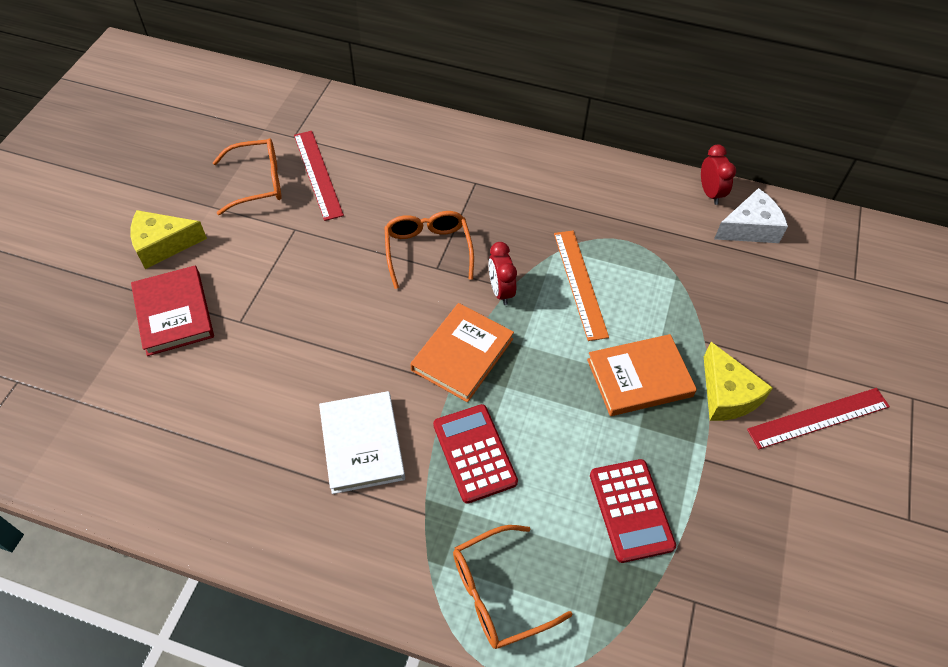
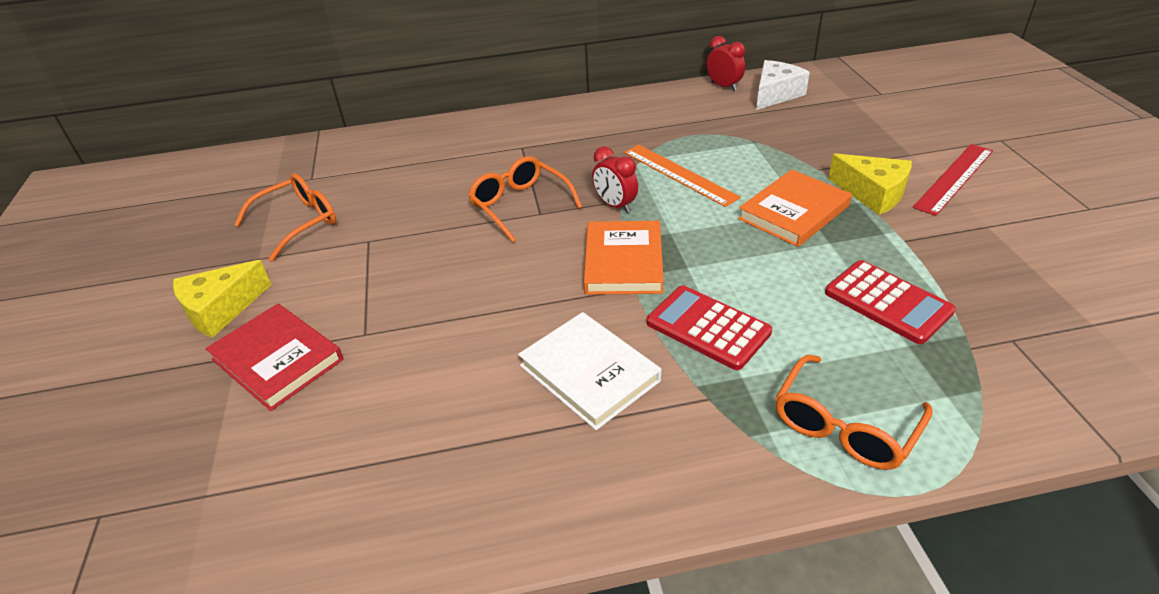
camera: 25 degrees left, 15 degrees down
(317, 174) = (359, 194): red ruler -> none

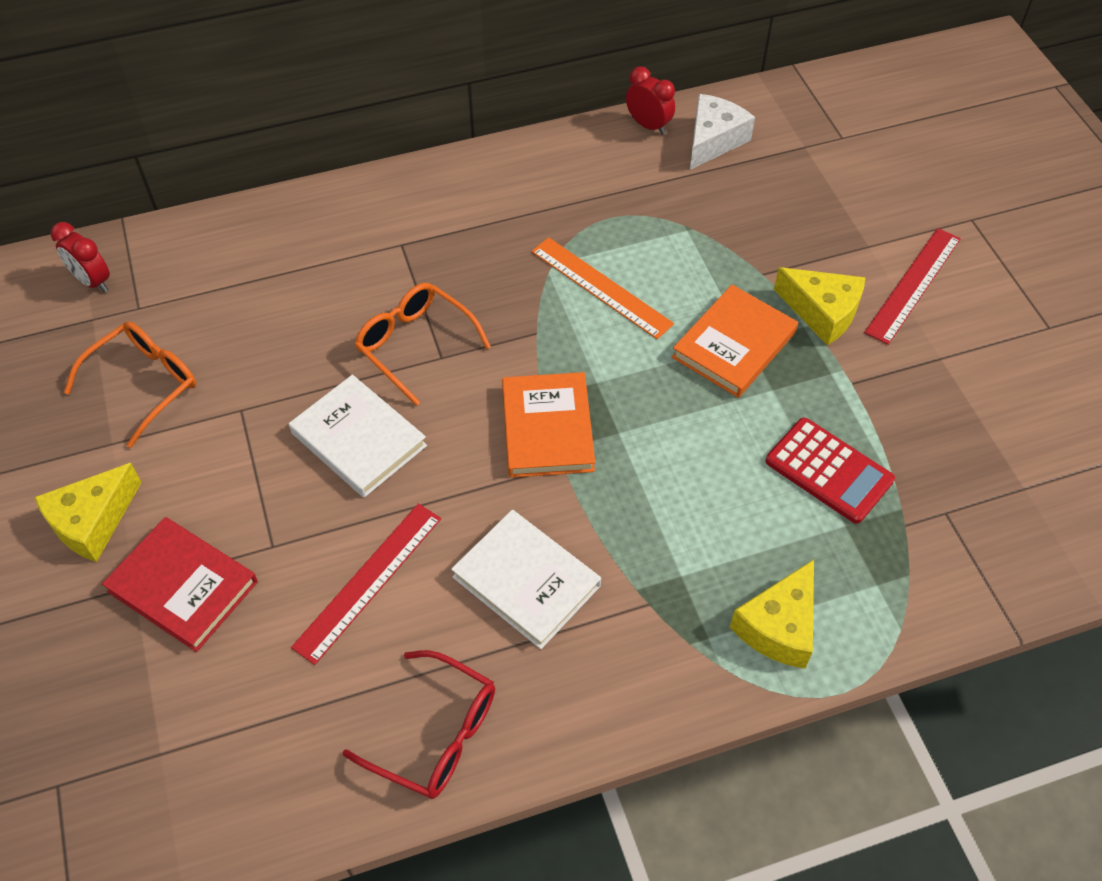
camera: 10 degrees left, 15 degrees up
(442, 365) = (368, 581): none -> red ruler
(459, 263) = (358, 439): none -> white book
(478, 500) = (436, 735): none -> red glasses
(615, 205) = (529, 341): red clock -> red clock (93, 281)
(708, 328) = (644, 515): red calculator -> none
(844, 426) = (778, 626): orange glasses -> yellow cheese

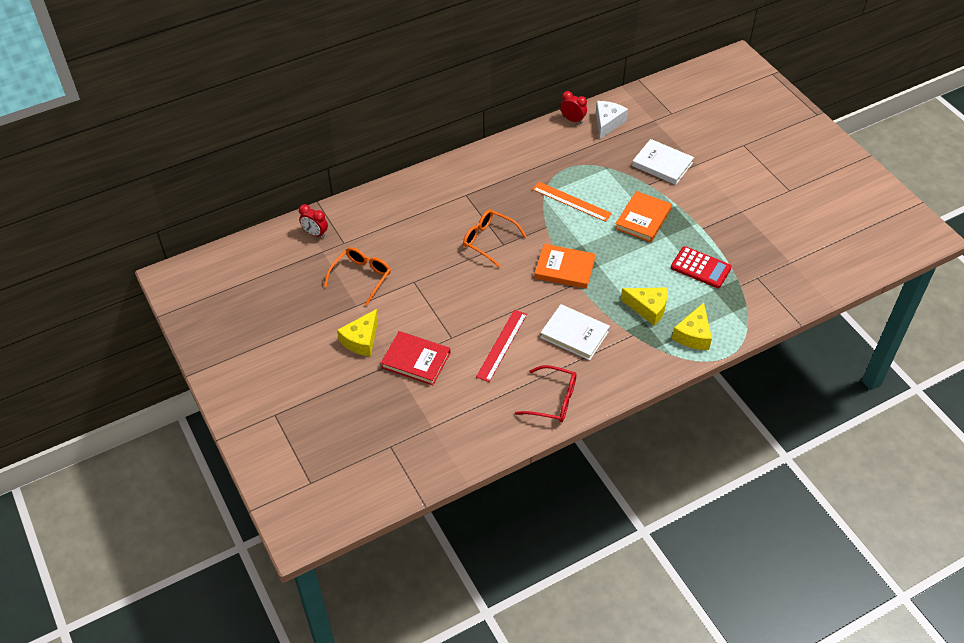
camera: 10 degrees left, 5 degrees down
(358, 439) = (476, 286): white book -> white book (662, 164)
(547, 428) = (564, 268): orange book -> orange book turned 60 degrees counterclockwise
(822, 312) = (681, 198): yellow cheese -> yellow cheese (648, 308)
(913, 285) = (722, 179): red ruler -> none

